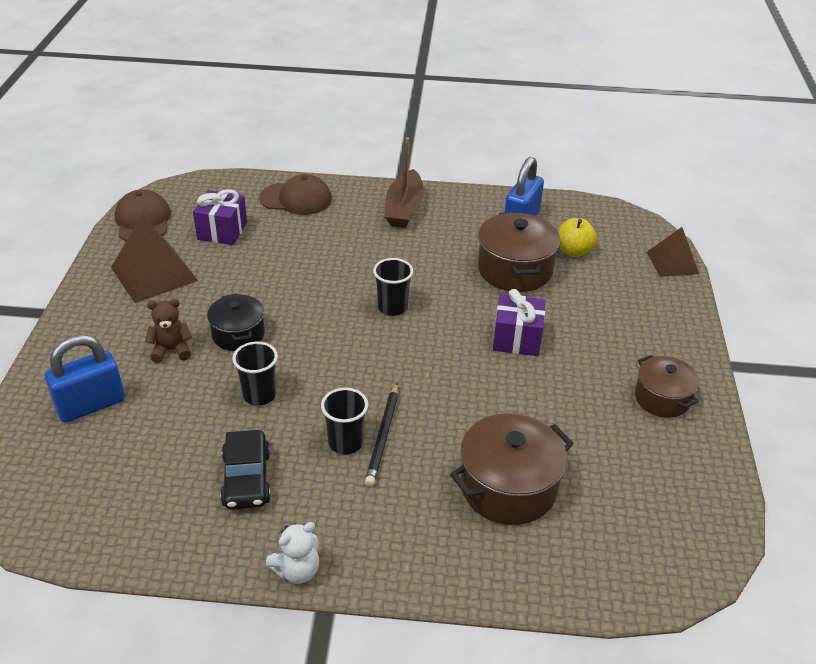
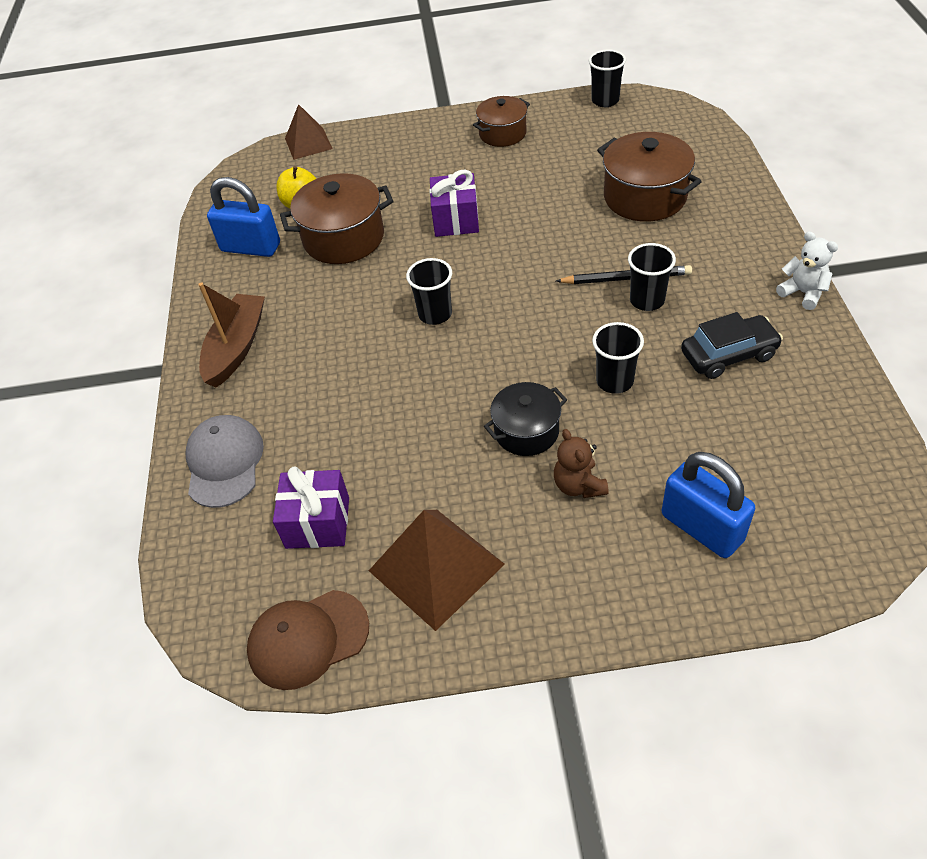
camera: 95 degrees left, 10 degrees up
(296, 199) = (224, 463): brown cap -> grey cap
(404, 208) = (236, 347): brown boat -> brown boat turned 75 degrees counterclockwise
(720, 505) = (605, 100): none -> black cup

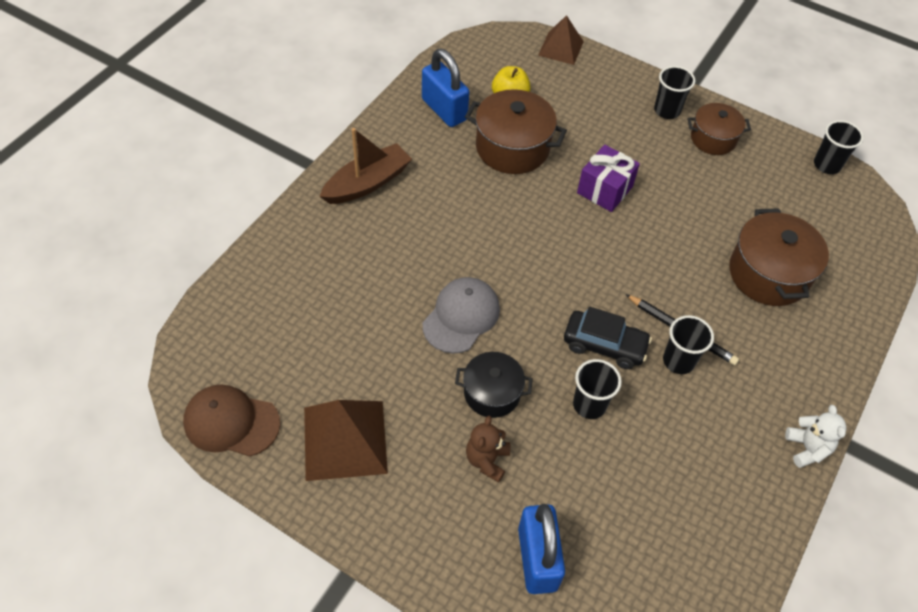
camera: 30 degrees right, 5 degrees up
(224, 463) = (288, 263): grey cap -> grey cap (461, 316)
(317, 522) = (304, 350): purple gift -> none
(435, 314) = (517, 256): black cup -> black cup (667, 110)
(728, 355) = (693, 451): black car -> black car (604, 345)

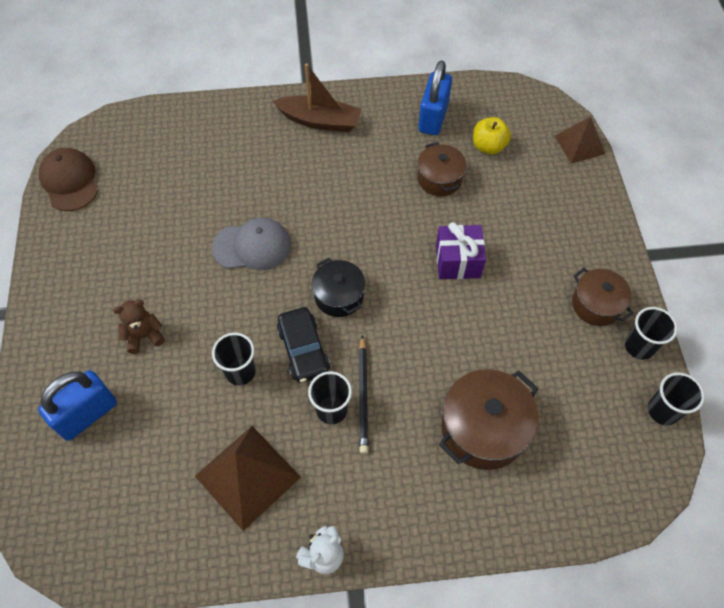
camera: 55 degrees right, 5 degrees up
(345, 439) = (100, 246): brown pyramid -> brown pyramid (248, 476)
(492, 393) = (202, 305): black pot -> black pot (339, 296)
(512, 147) = (439, 179): brown pot -> brown pot, size x0.63
(667, 110) = (591, 254): black cup -> black cup (639, 346)

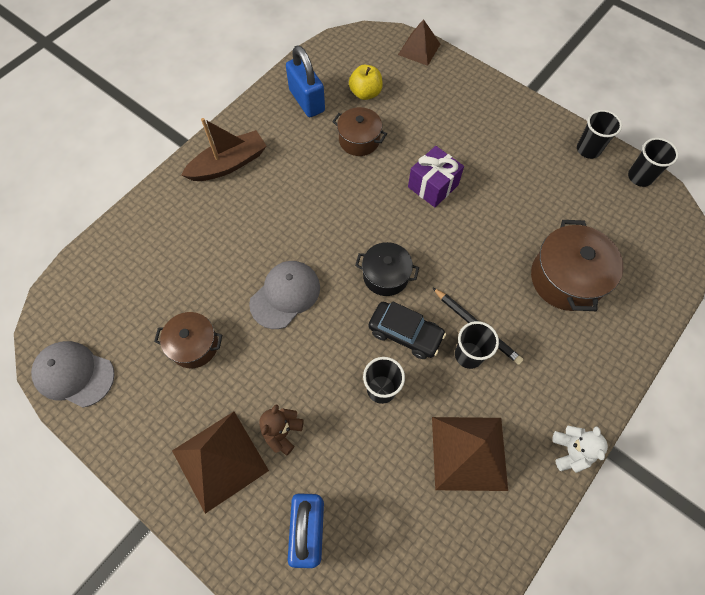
camera: 45 degrees left, 5 degrees up
(70, 181) = (74, 374): brown cap -> grey cap
(88, 316) = (220, 460): none -> brown pyramid
(596, 305) = (539, 144): brown pot -> brown pot (194, 345)

